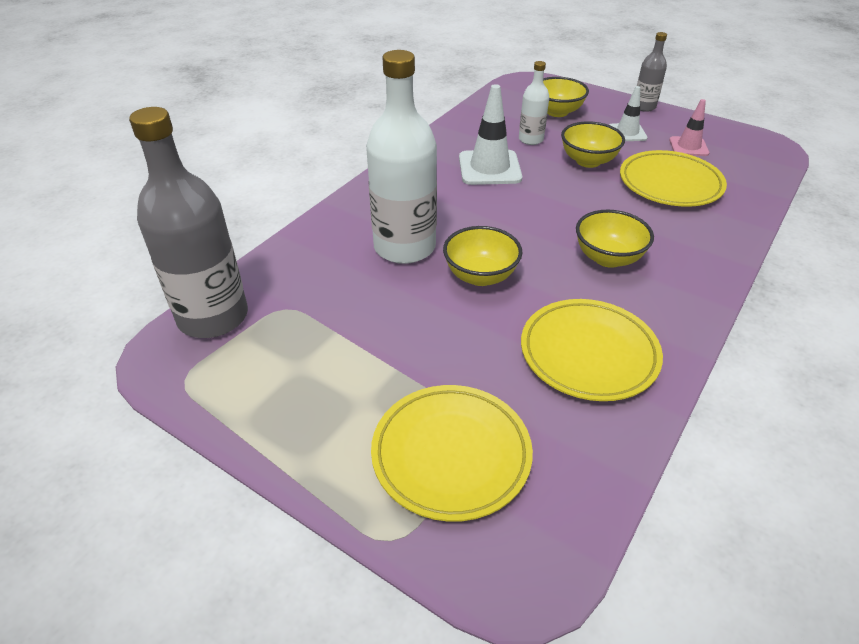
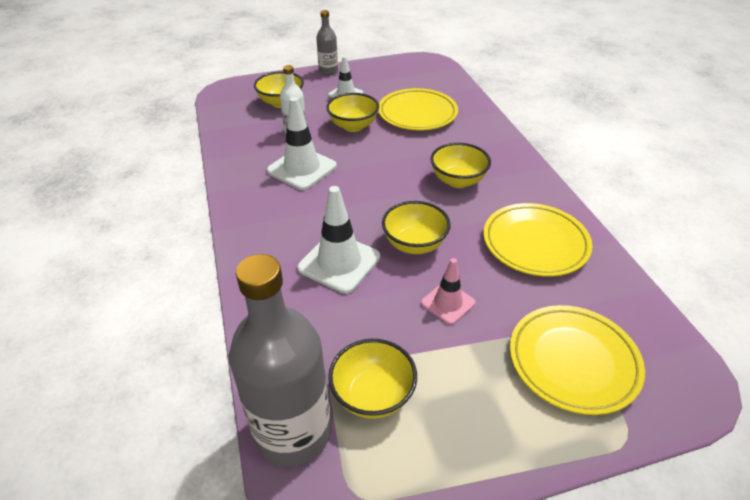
camera: 50 degrees left, 0 degrees up
(283, 340) = (373, 395): none -> yellow bowl
(404, 247) = (339, 262): white bottle -> white traffic cone
(688, 147) = (391, 84): pink traffic cone -> pink traffic cone (448, 303)

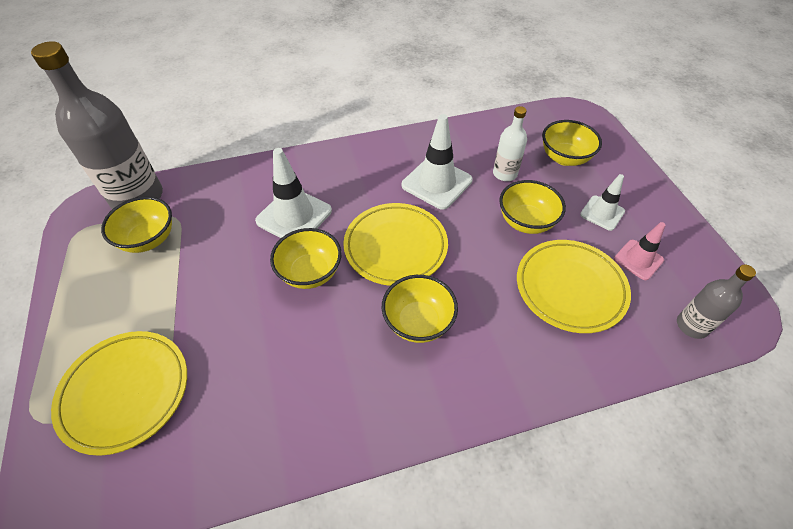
camera: 90 degrees right, 10 degrees up
(328, 71) = (658, 194): grey bottle -> grey bottle (692, 325)
(448, 303) = (226, 295): pink traffic cone -> pink traffic cone (638, 260)
(535, 243) = (295, 391): yellow plate -> yellow plate (395, 247)

